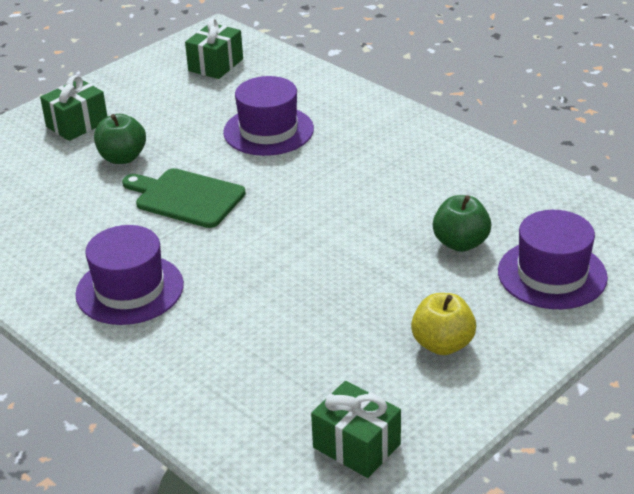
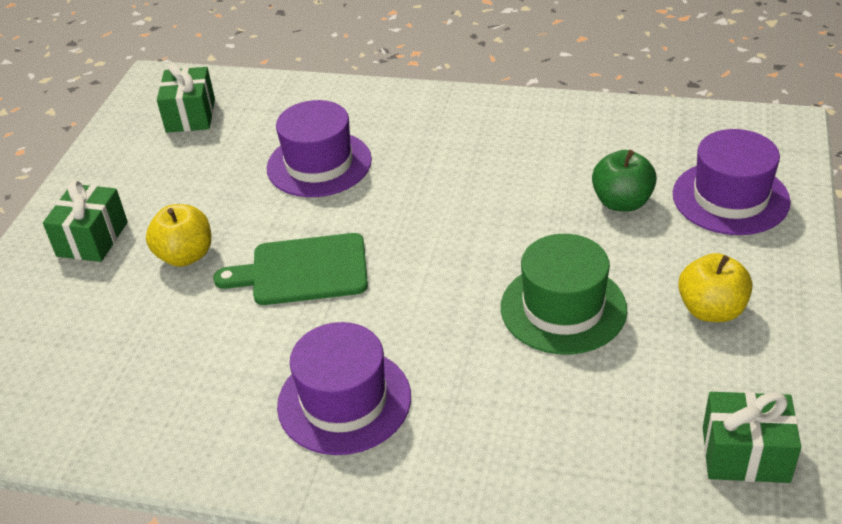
camera: 30 degrees left, 5 degrees up
(122, 158) = (185, 256): green apple -> yellow apple
(335, 296) = (563, 308): none -> green hat

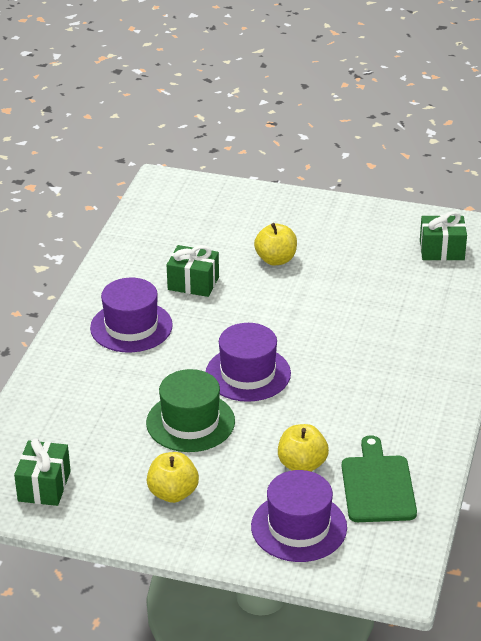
camera: 90 degrees right, 5 degrees down
(92, 239) = (299, 221): green gift -> green gift (193, 283)
(303, 270) = (251, 308): green cutting board -> green cutting board (377, 486)
(319, 164) = (371, 313): purple hat -> purple hat (248, 374)
(622, 202) = (302, 465): green apple -> yellow apple

